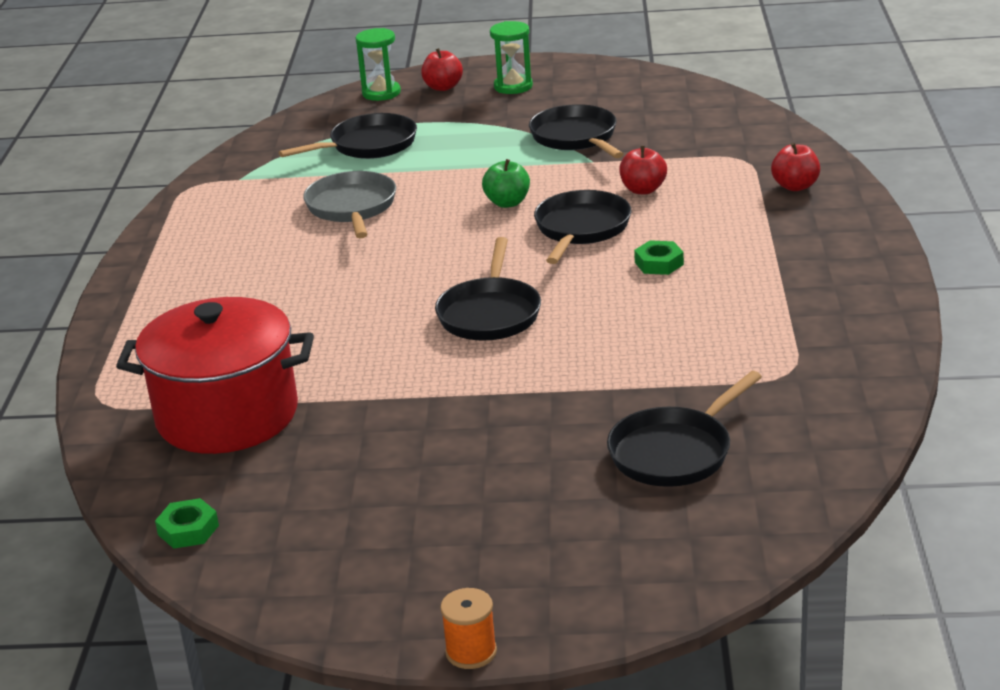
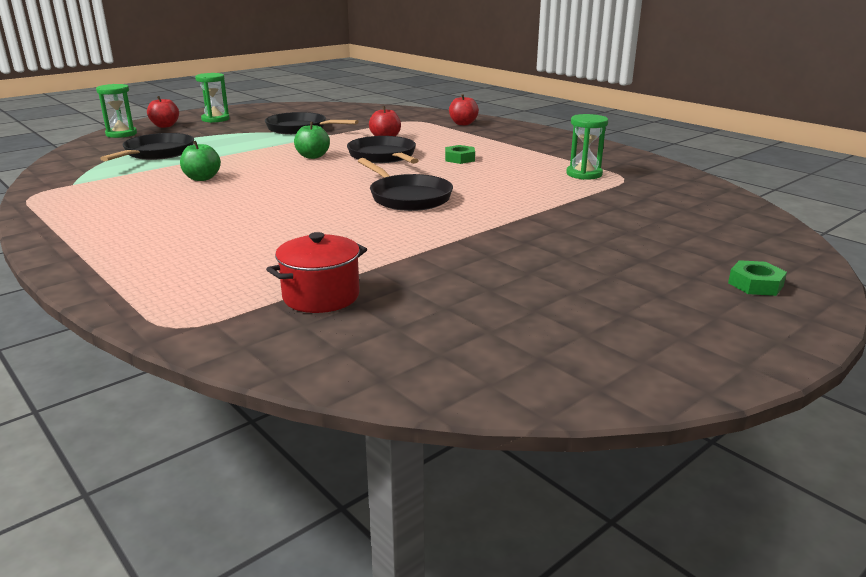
camera: 45 degrees left, 5 degrees down
(188, 530) = (440, 375): green nut -> green nut (755, 284)
(227, 416) = (321, 296): red pot -> red pot, size x0.54
(352, 208) = (202, 178): grey pan -> green apple
(471, 652) = (801, 350): orange spool -> none
(675, 452) = (652, 219): black pan -> none
(752, 347) = (584, 174): none -> green hourglass

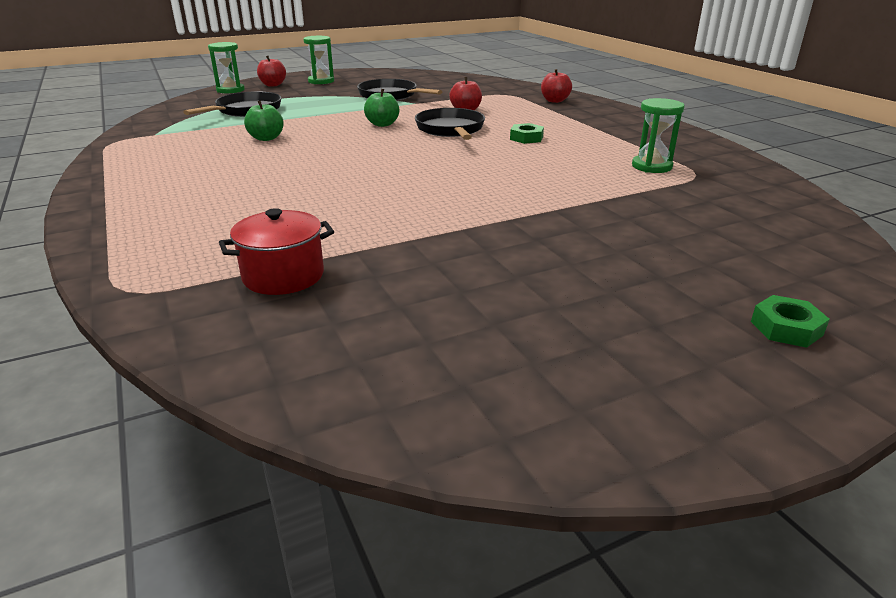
camera: 15 degrees right, 5 degrees up
(407, 197) = (444, 175): black pan -> none

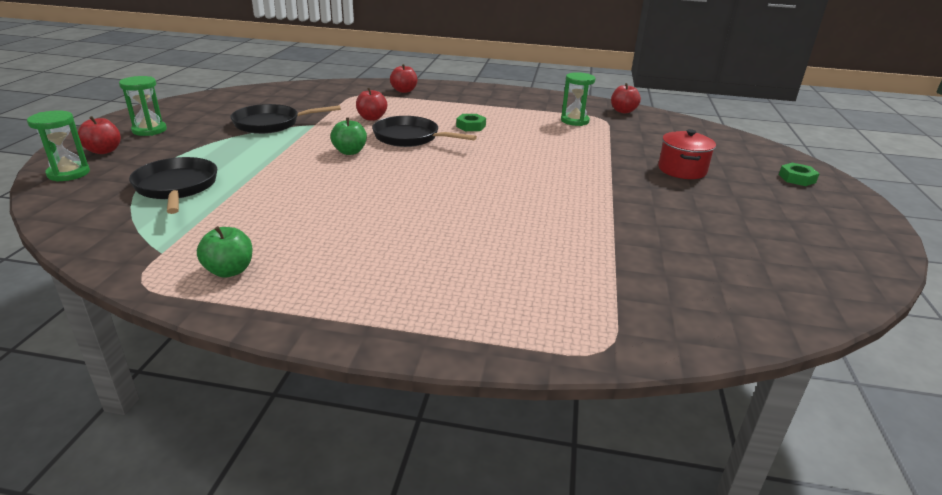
camera: 55 degrees left, 0 degrees up
(266, 138) = (297, 203): green apple -> green apple (229, 271)
(283, 276) = (633, 278): red pot -> red pot (682, 170)
(753, 178) = (623, 111): none -> red apple

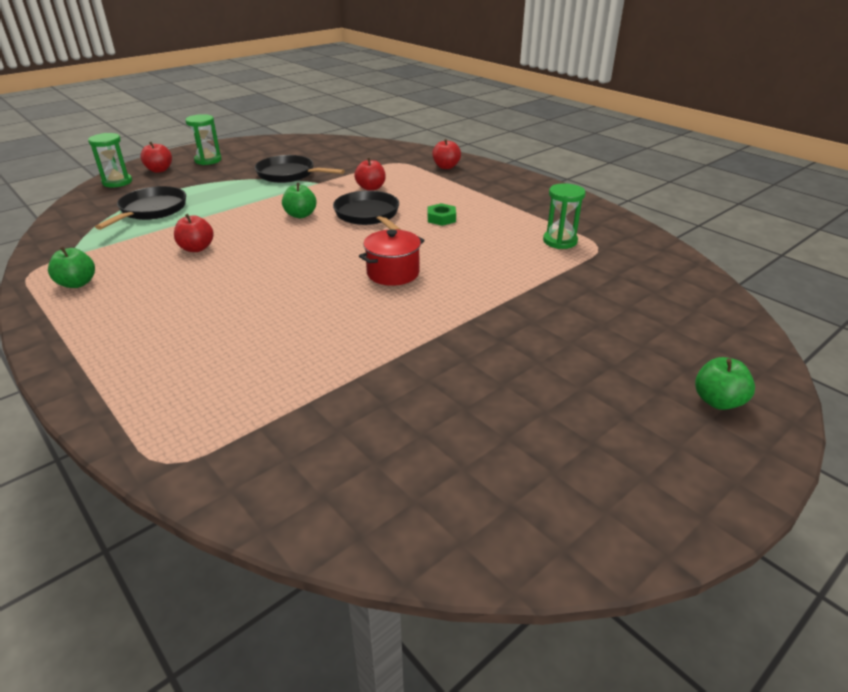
camera: 40 degrees right, 5 degrees up
(623, 111) = (642, 245): red apple -> red apple (196, 248)
(682, 170) = (576, 334): red pot -> red pot (393, 273)
(797, 178) = (717, 401): green nut -> green apple

